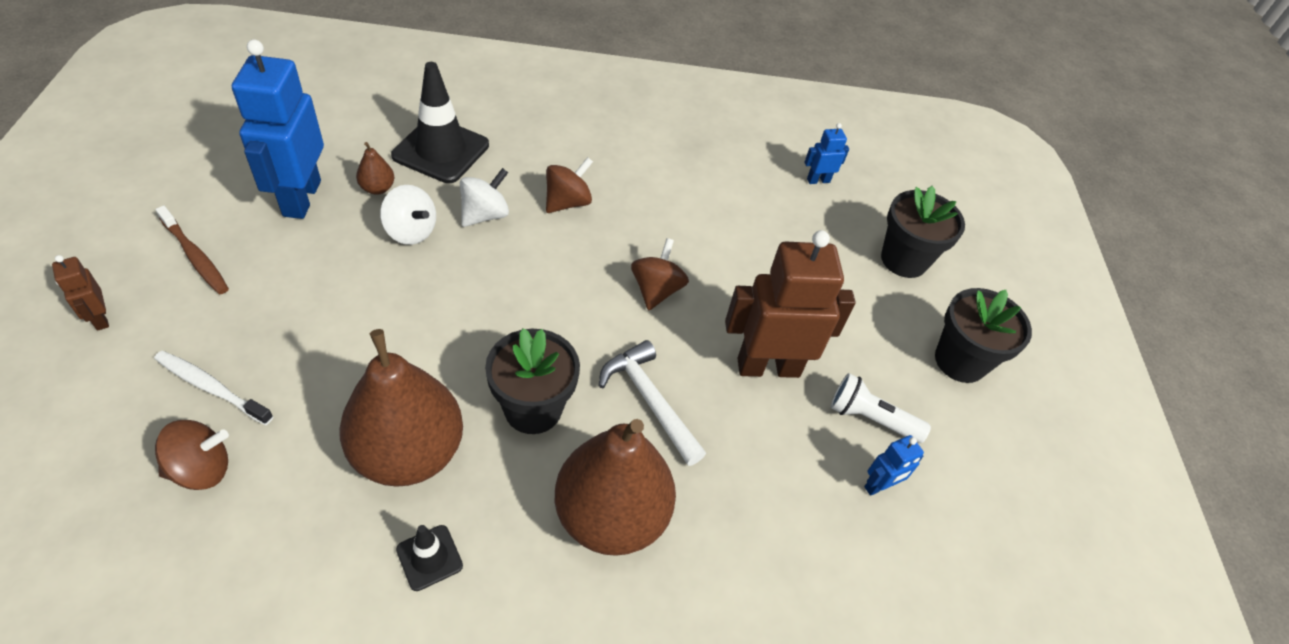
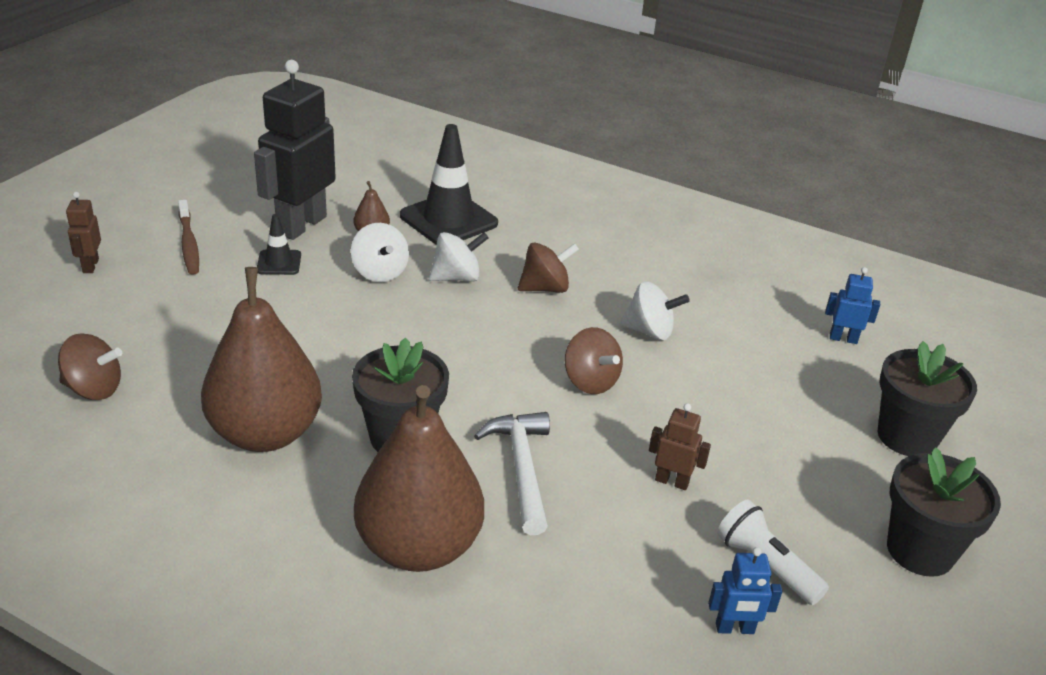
camera: 30 degrees right, 15 degrees down
(212, 388) = (139, 336): white toothbrush -> none
(301, 198) = (301, 225): blue robot -> black robot
(429, 557) = (230, 516): black traffic cone -> black traffic cone (279, 263)
(656, 290) = (590, 382): brown spinning top -> brown spinning top turned 105 degrees clockwise
(675, 221) = (649, 331): none -> white spinning top
(768, 367) = (672, 481): brown robot -> brown robot, size x0.45

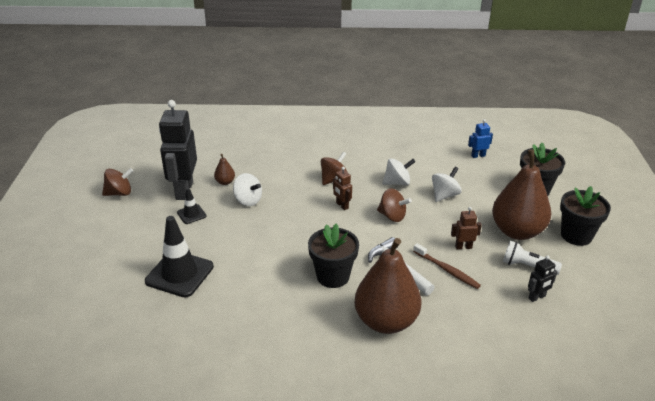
camera: 25 degrees left, 0 degrees up
(90, 266) = (89, 254): brown robot -> brown robot (342, 205)
(94, 389) = (159, 316): brown spinning top -> brown spinning top (119, 193)
(189, 243) = (132, 222): brown toothbrush -> brown toothbrush (447, 270)
(266, 433) = (268, 301): brown pear -> brown pear (517, 231)
(448, 220) = (256, 161): black traffic cone -> black traffic cone (179, 274)
(457, 277) = (288, 189): white spinning top -> white spinning top (444, 195)
(734, 629) = (537, 297): blue robot -> black robot

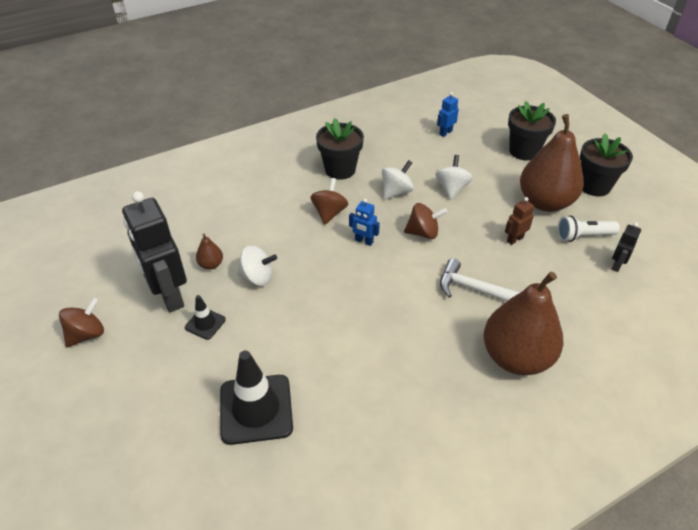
camera: 30 degrees left, 10 degrees up
(333, 276) = (424, 330): black flower pot -> black flower pot (340, 169)
(342, 205) = (364, 241): brown robot -> blue robot
(447, 270) = (521, 272): brown toothbrush -> none

